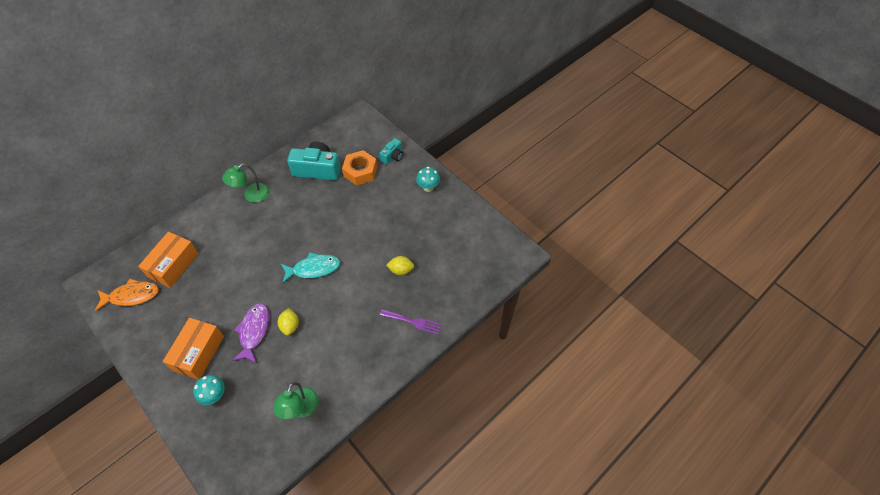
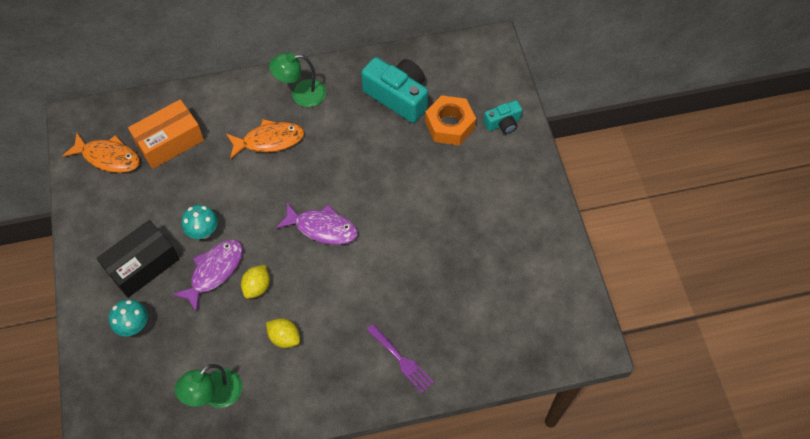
camera: 30 degrees right, 5 degrees up
(198, 353) = (142, 265): orange box -> black box
(246, 233) = (269, 140): none -> orange fish
(313, 269) = (322, 228): turquoise fish -> purple fish
(401, 270) = (425, 285): yellow lemon -> yellow lemon (284, 337)
(428, 187) = (524, 189): turquoise mushroom -> turquoise mushroom (203, 231)

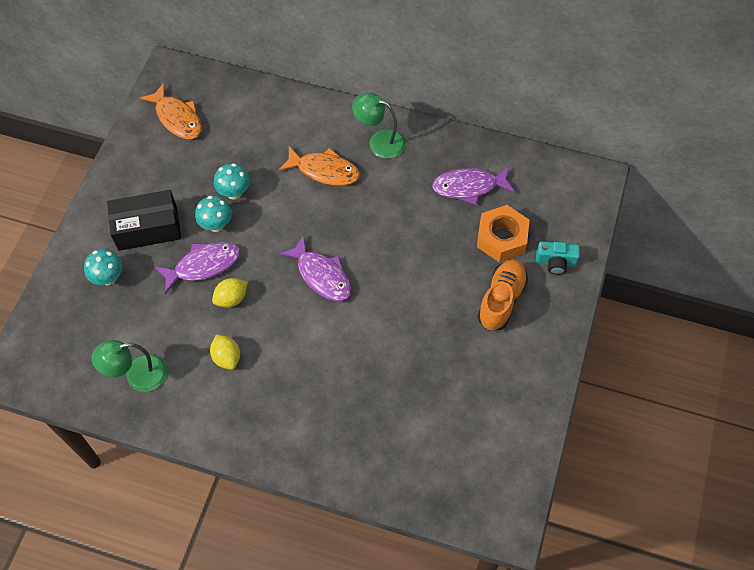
camera: 30 degrees right, 0 degrees up
(170, 142) = (237, 129): orange box -> none
(202, 196) = (234, 192): none -> turquoise mushroom
(398, 96) = (469, 187): turquoise camera -> purple fish
(401, 360) = (317, 436): purple fork -> none
(480, 174) = (501, 300): none -> orange shoe

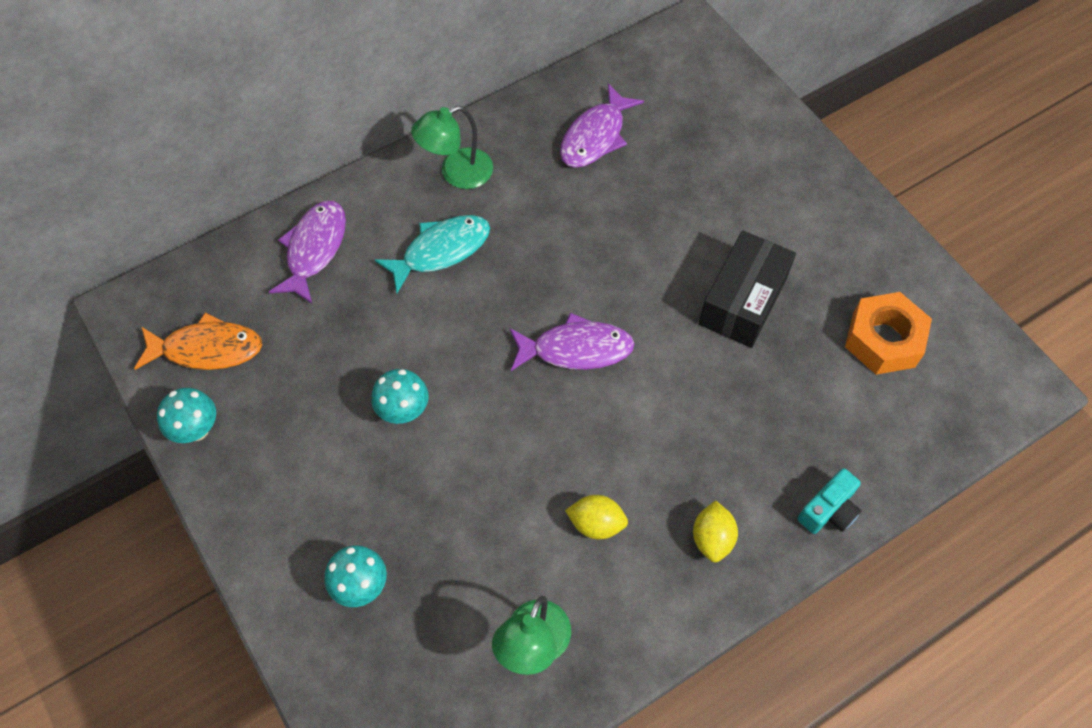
camera: 50 degrees left, 0 degrees up
(147, 228) = (333, 490): black box -> black box (743, 301)
(203, 265) = (447, 463): purple fish -> purple fish (314, 249)
(231, 299) = (521, 464): yellow lemon -> yellow lemon (712, 538)
(234, 192) = (378, 361): turquoise mushroom -> turquoise mushroom (196, 429)
(324, 171) = (441, 251): orange fish -> turquoise fish
(501, 238) = (685, 154): orange nut -> orange nut (883, 340)
(501, 300) = (758, 207): orange shoe -> none
(555, 262) = (755, 130): turquoise camera -> turquoise camera (829, 510)

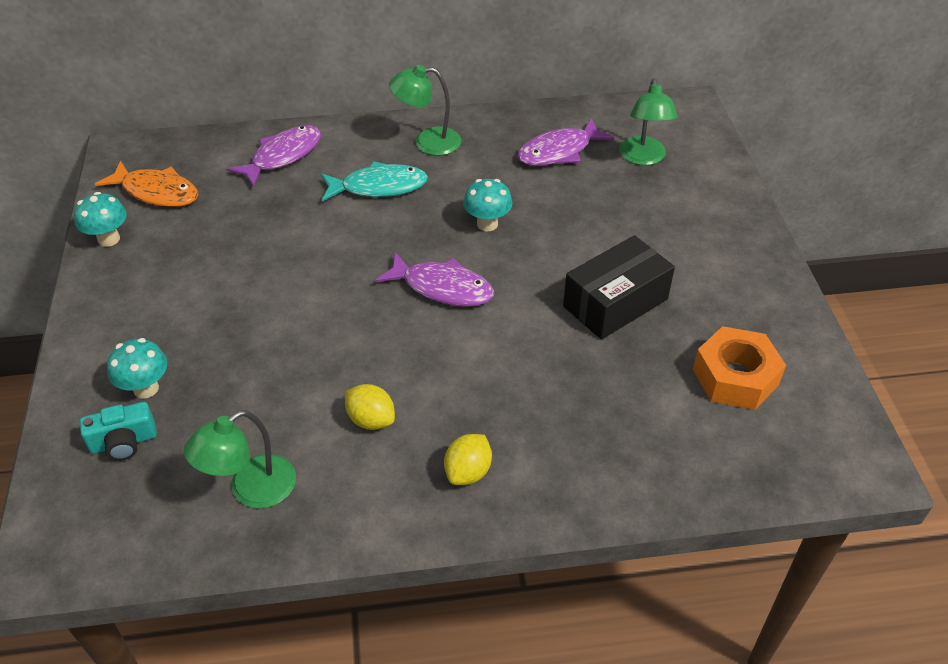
camera: 25 degrees right, 15 degrees down
(403, 411) = (271, 281): turquoise mushroom -> turquoise mushroom (487, 224)
(680, 114) = (643, 158): none -> green lamp
(829, 510) = (596, 493): turquoise camera -> turquoise camera (124, 442)

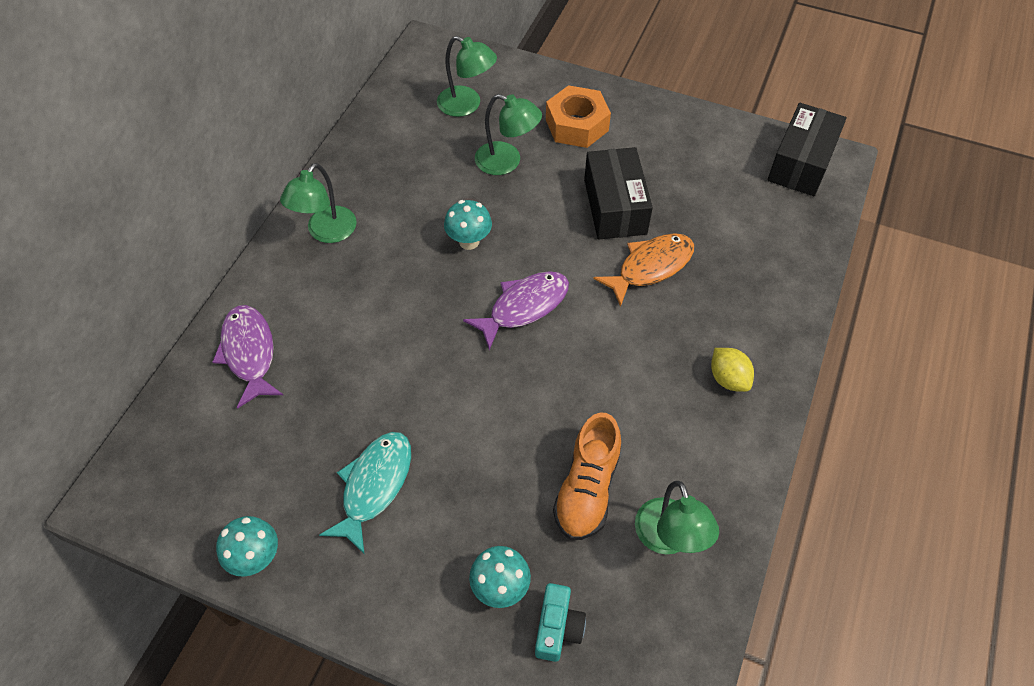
camera: 60 degrees left, 10 degrees up
(156, 192) = (213, 487): orange fish -> orange fish (650, 267)
(273, 408) = (587, 489): none -> orange shoe
(371, 420) = (641, 421): yellow lemon -> none
(379, 187) = (359, 295): turquoise fish -> turquoise fish (374, 486)
(559, 151) = (415, 151): purple fish -> none
(600, 209) = (507, 162): none -> green lamp
(735, 377) = (727, 180): orange nut -> orange nut (577, 125)
(827, 434) = (801, 163): none -> black box

